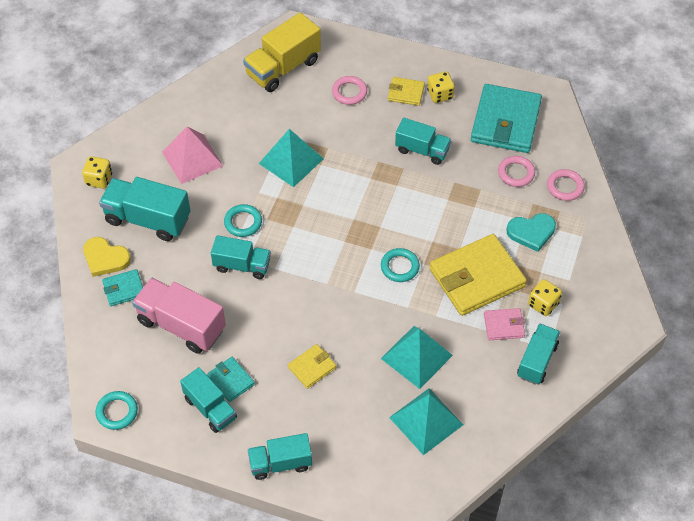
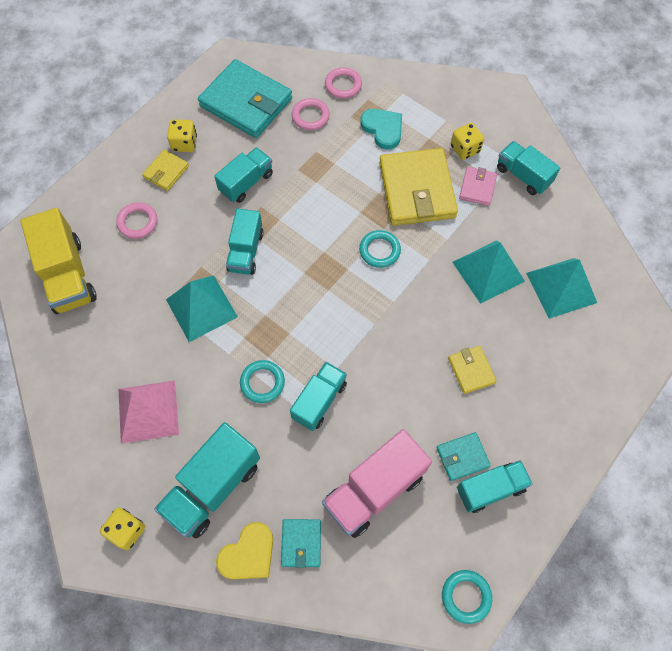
camera: 70 degrees left, 10 degrees up
(280, 463) = (574, 436): turquoise truck -> turquoise truck (246, 251)
(531, 232) = (383, 129): turquoise heart -> turquoise heart turned 45 degrees counterclockwise

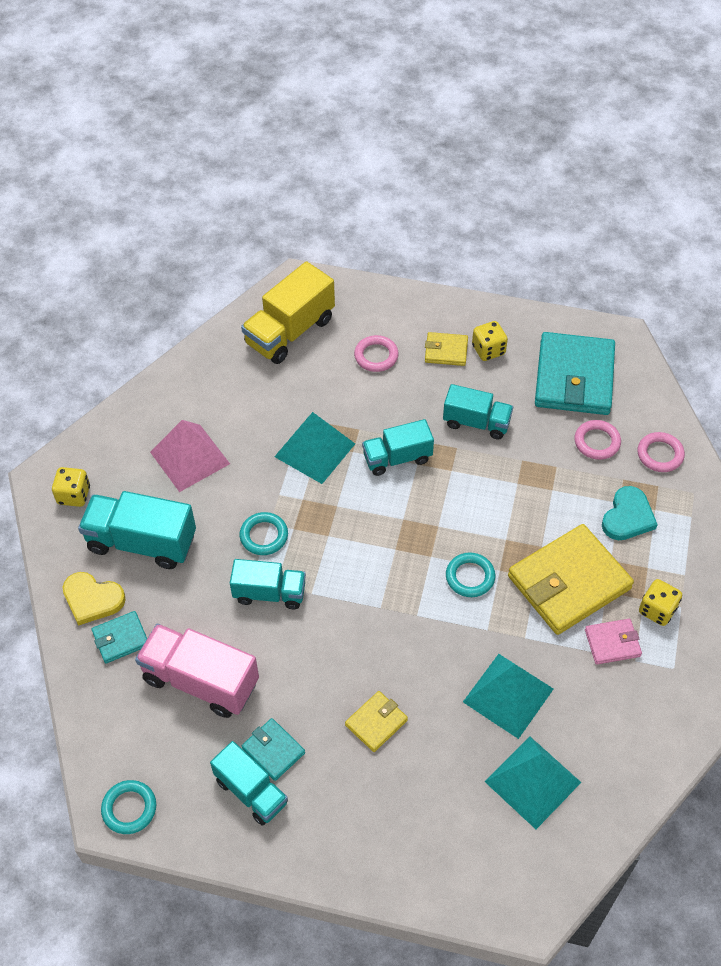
camera: 65 degrees right, 10 degrees down
(523, 176) = (661, 686): turquoise truck -> none

